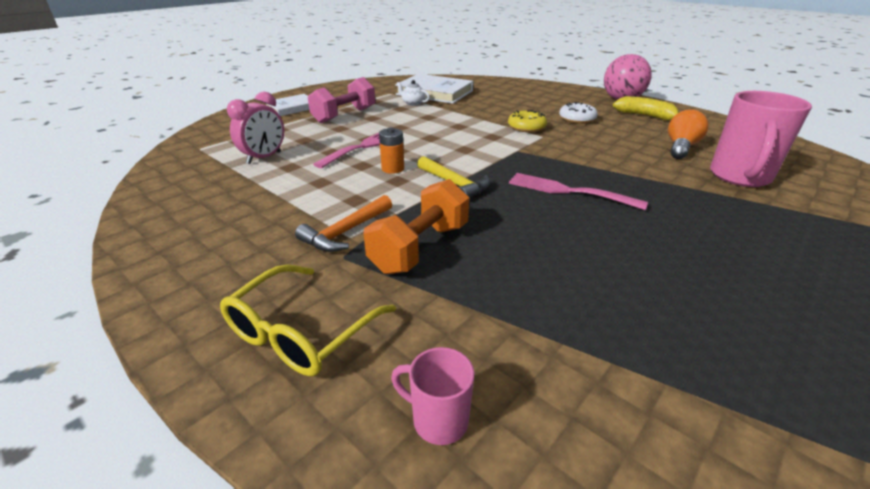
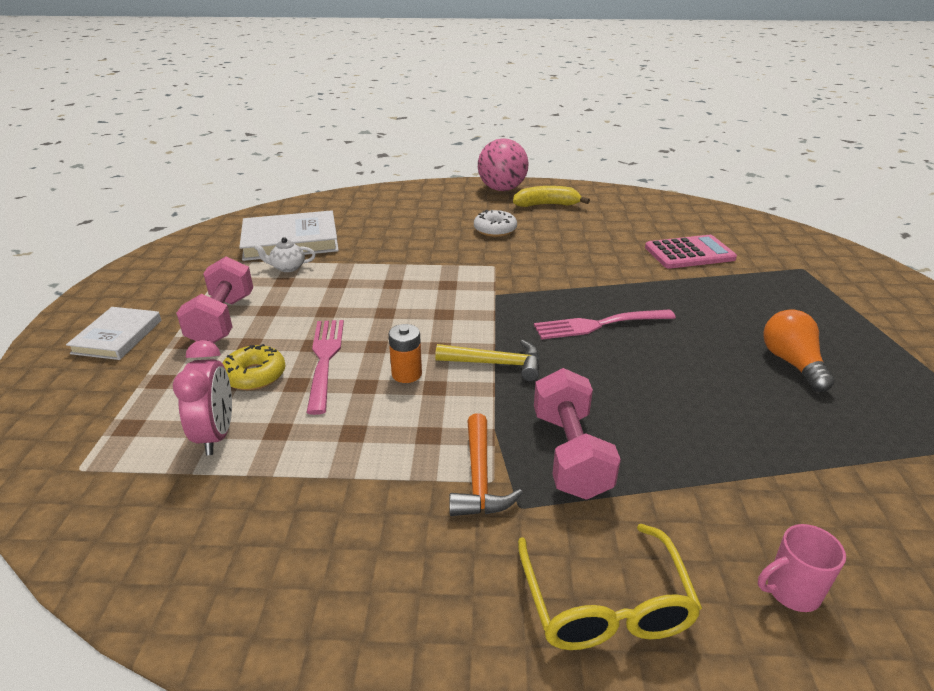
camera: 40 degrees left, 0 degrees up
(420, 248) = (570, 454): orange dumbbell -> pink dumbbell
(526, 127) = (463, 259): yellow donut -> yellow donut (255, 375)
(681, 147) = (617, 236): orange light bulb -> orange light bulb (792, 363)
(739, 177) = (689, 253): pink mug -> pink calculator

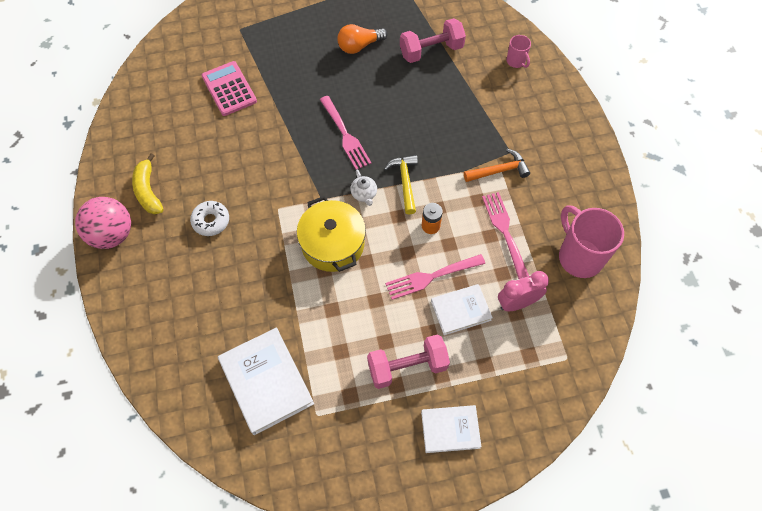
camera: 105 degrees left, 30 degrees up
(231, 547) = (579, 256): none -> pink mug
(255, 375) = (460, 310): yellow donut -> white book
(287, 267) = (317, 359): white teapot -> white teapot (364, 194)
(349, 453) = (505, 231): none -> pink fork
(424, 293) = (333, 244): none -> yellow pot
(570, 454) = (468, 137): pink dumbbell -> pink dumbbell (431, 51)
(605, 604) = (546, 117): yellow glasses -> none

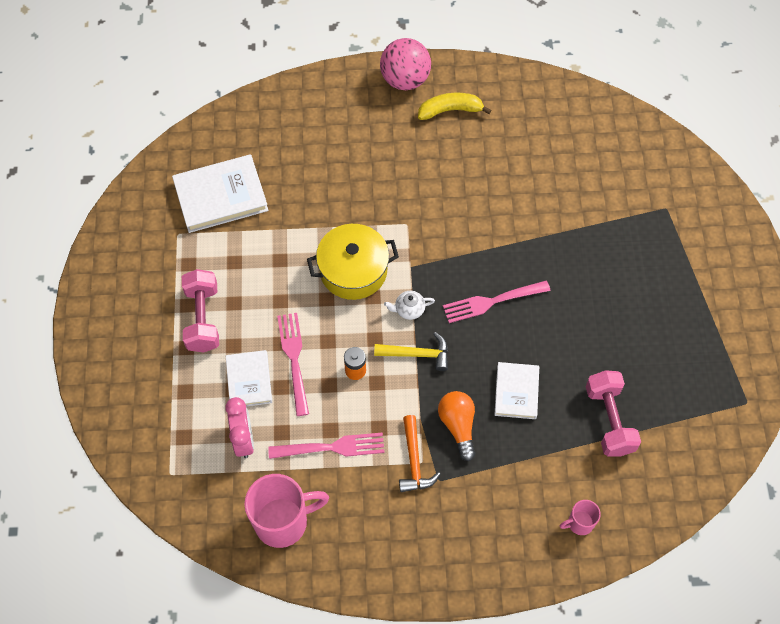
camera: 100 degrees right, 0 degrees up
(211, 221) = (403, 163): white donut -> none
(229, 89) = (575, 191): pink calculator -> none
(359, 46) = (626, 336): orange light bulb -> orange light bulb (458, 426)
(450, 429) = (131, 345): white book -> white book (516, 392)

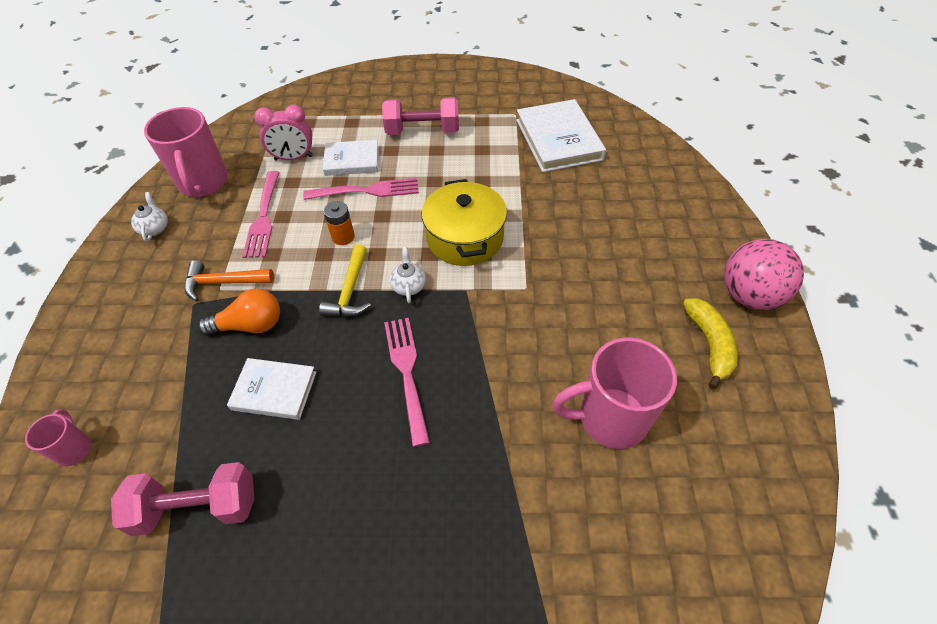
camera: 95 degrees right, 10 degrees down
(349, 549) = (155, 228): none -> white teapot
(515, 174) = (610, 418): none -> pink mug

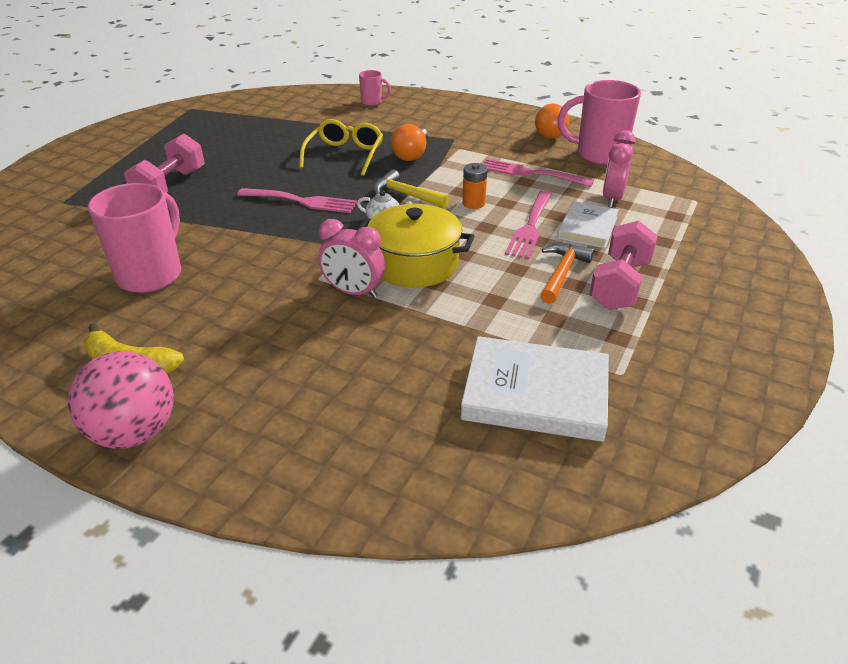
camera: 115 degrees right, 15 degrees down
(155, 228) = (551, 133): white teapot -> orange light bulb
(197, 507) = (293, 127): pink dumbbell -> pink dumbbell (170, 186)
(223, 282) = (465, 150): orange hammer -> orange hammer (562, 273)
(274, 391) = (345, 155): white book -> yellow glasses
(527, 257) = (353, 292): none -> pink clock

